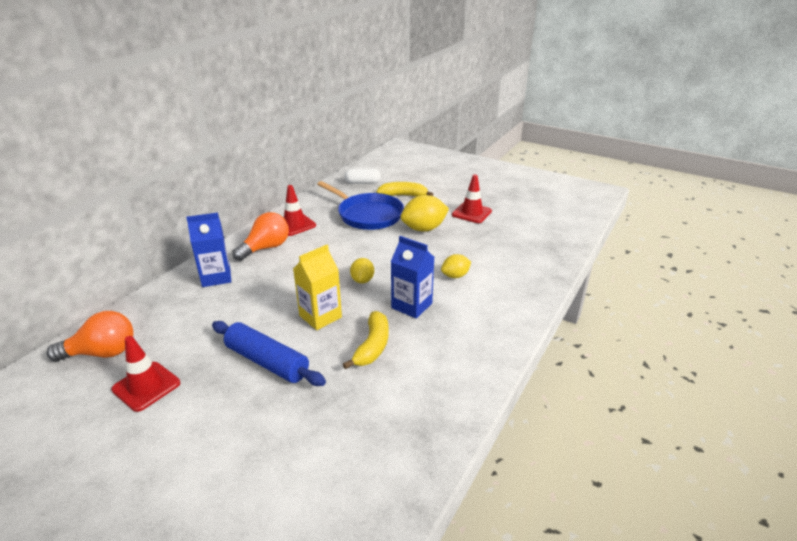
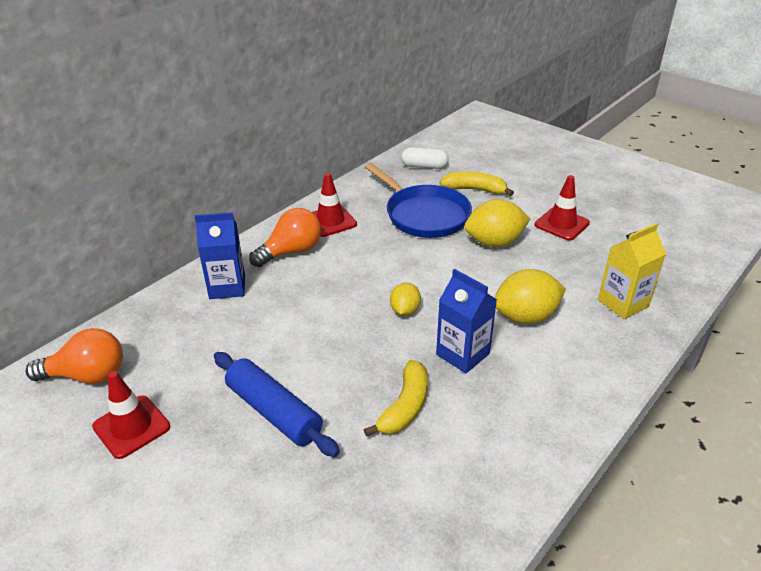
camera: 10 degrees right, 5 degrees up
(320, 316) = (346, 356): yellow carton -> yellow carton (623, 303)
(455, 276) = (525, 316): yellow lemon -> yellow lemon, size x1.72

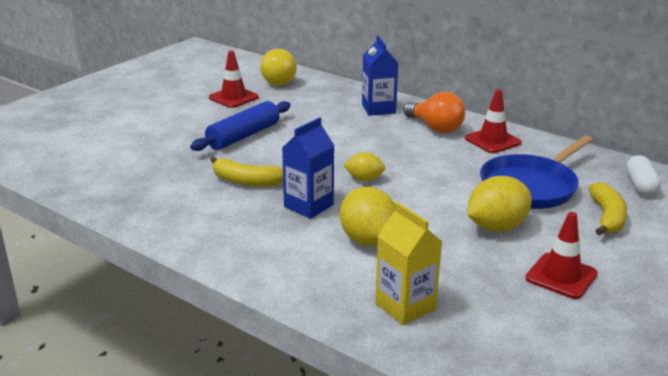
camera: 85 degrees right, 10 degrees down
(87, 375) = (278, 80): orange light bulb -> yellow light bulb
(494, 242) = (496, 227): yellow lemon -> yellow lemon turned 75 degrees clockwise

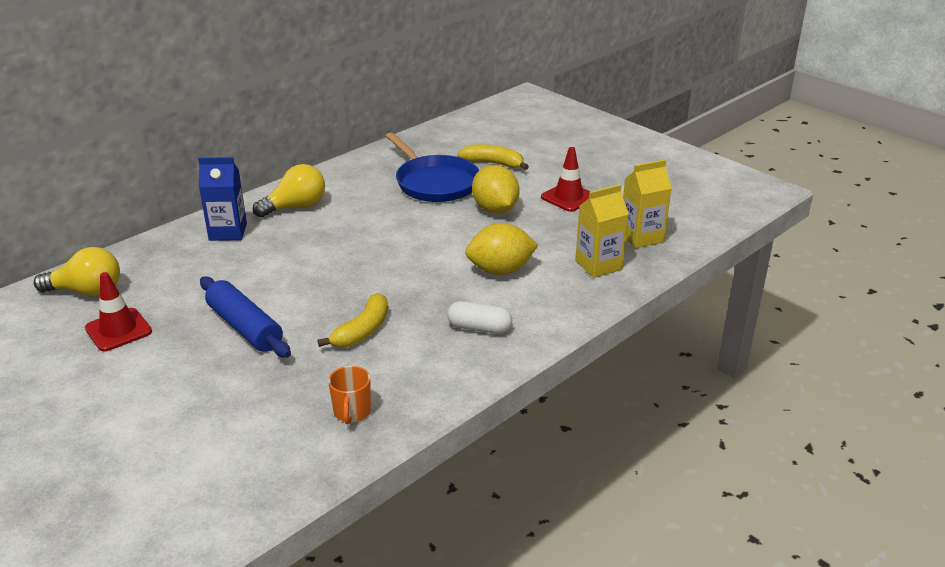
camera: 80 degrees left, 5 degrees up
(135, 191) = (352, 412): none -> orange mug
(308, 206) = (429, 295): blue carton -> none
(364, 179) = (388, 259): yellow lemon -> none
(435, 128) = (296, 207): orange light bulb -> yellow light bulb
(492, 141) = (341, 183): red traffic cone -> none
(492, 341) = (641, 237): none -> yellow carton
(640, 185) = (450, 140): white capsule -> white capsule (479, 328)

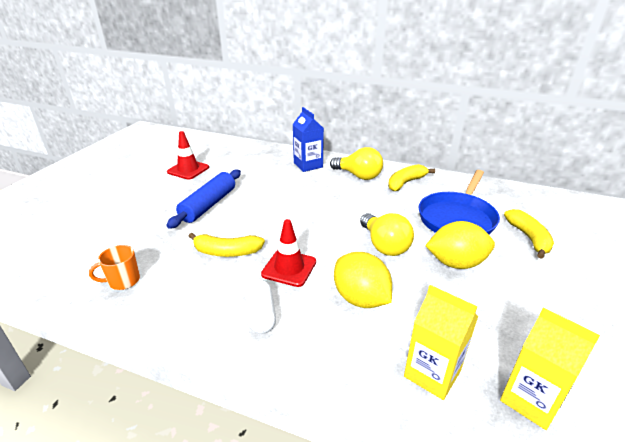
camera: 65 degrees right, 0 degrees up
(87, 291) = (219, 150): yellow light bulb -> yellow light bulb (384, 245)
(344, 185) = (406, 183): none -> yellow banana
(495, 209) = (456, 263): yellow lemon -> yellow lemon turned 45 degrees clockwise
(568, 197) = (536, 306): red traffic cone -> red traffic cone (289, 268)

